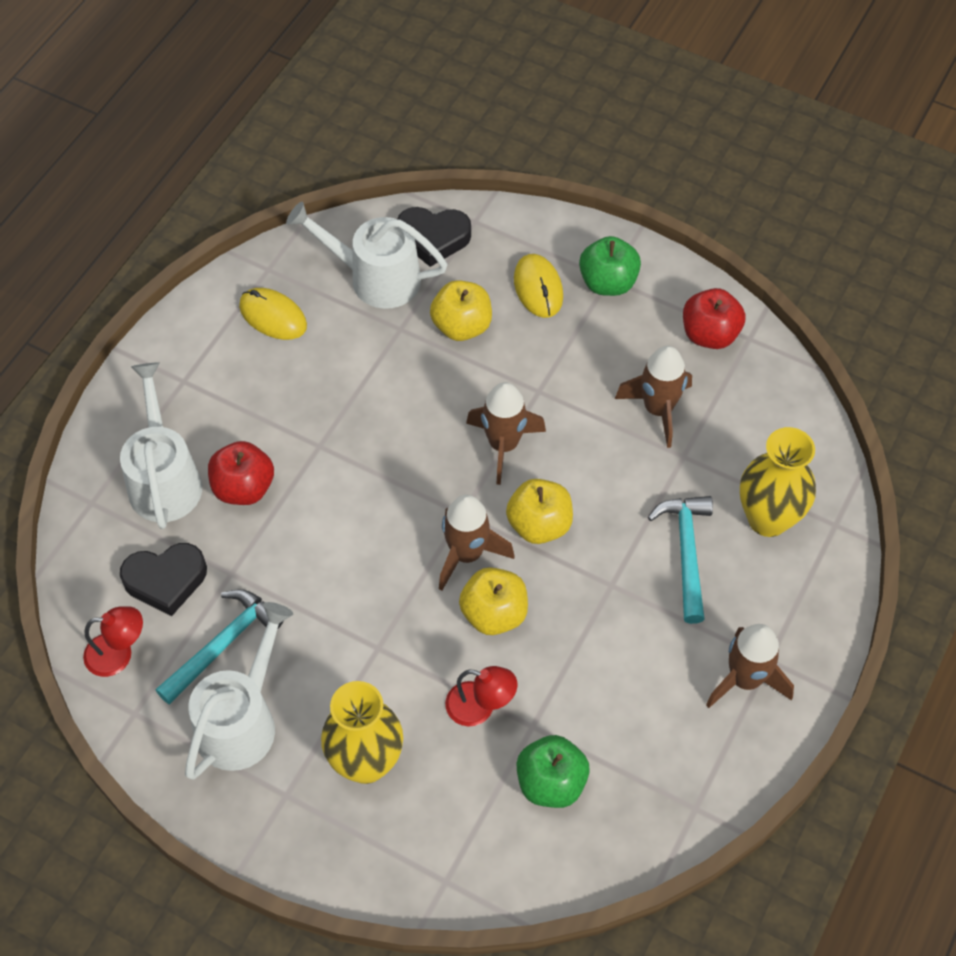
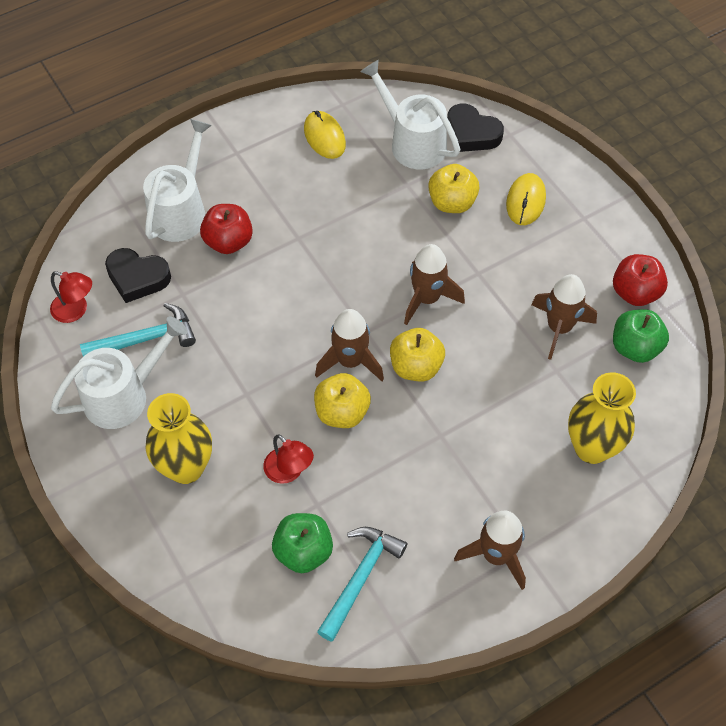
camera: 30 degrees right, 0 degrees up
(608, 283) = (580, 220): green apple -> green apple (635, 347)
(686, 552) = (512, 440): turquoise hammer -> turquoise hammer (360, 578)

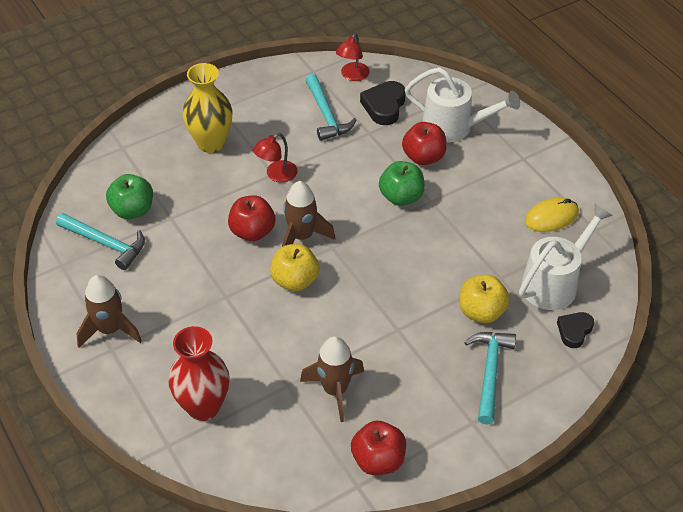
camera: 90 degrees right, 10 degrees down
(124, 395) = (276, 107): white watering can -> none
(289, 472) = (201, 200): red lamp -> red lamp (276, 175)
(342, 412) = (252, 232): yellow apple -> red apple
(427, 299) = (367, 290): brown rocket -> none
(472, 133) = (574, 331): black heart -> black heart, size x0.66
(525, 201) = (489, 372): yellow mouse -> turquoise hammer
(592, 448) = (203, 407): yellow vase -> red vase
(635, 347) = (311, 453): green apple -> green apple (401, 197)

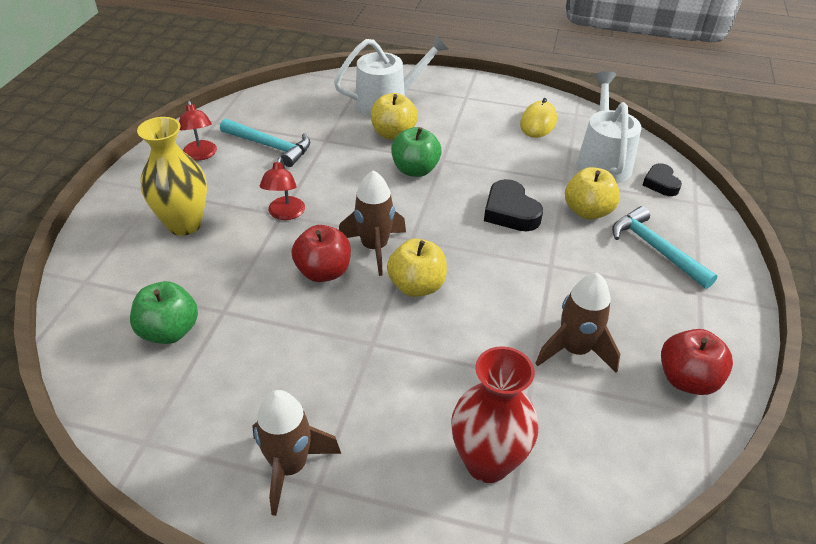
camera: 45 degrees left, 5 degrees down
(106, 243) = (176, 383): turquoise hammer -> none
(352, 76) = (256, 109): red lamp -> red lamp (201, 155)
(384, 106) = (313, 116): black heart -> black heart (510, 212)
(423, 157) = (393, 134): red apple -> yellow apple

